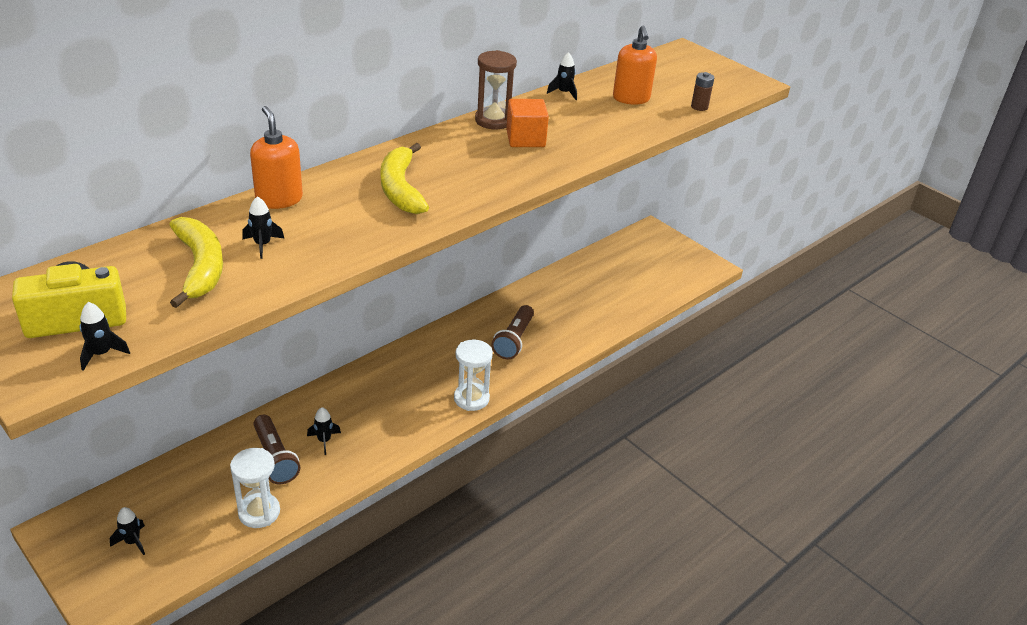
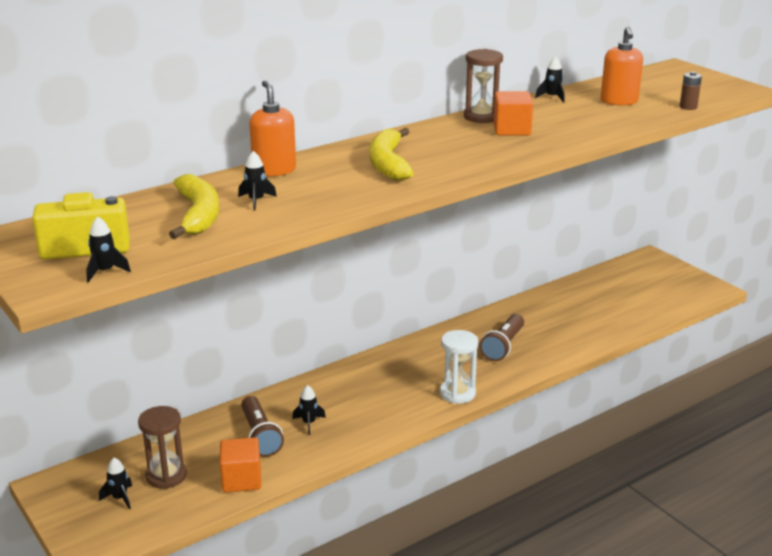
camera: 10 degrees right, 10 degrees down
(180, 512) = (166, 476): none -> brown hourglass
(259, 512) = (241, 479): white hourglass -> orange cube

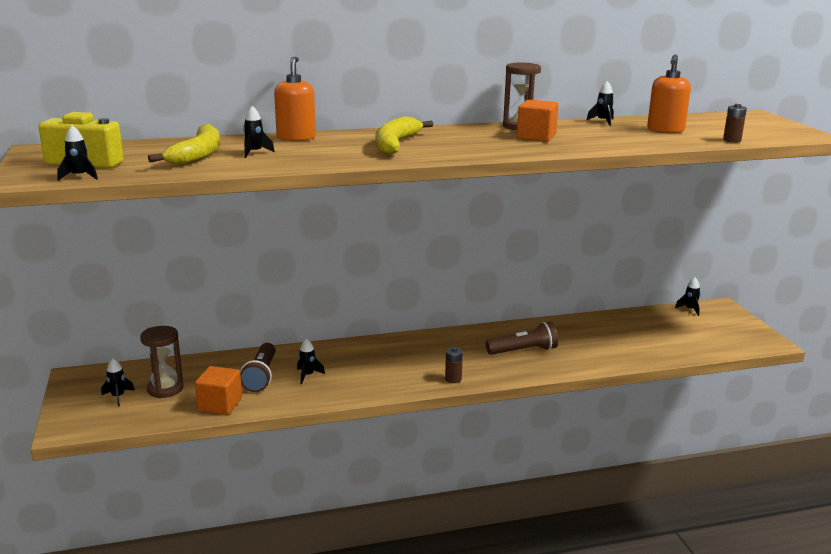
camera: 20 degrees right, 5 degrees down
(457, 393) = (453, 379): white hourglass -> brown battery
(503, 346) = (523, 351): brown flashlight -> brown flashlight turned 150 degrees counterclockwise
(625, 266) = (690, 309): none -> black rocket

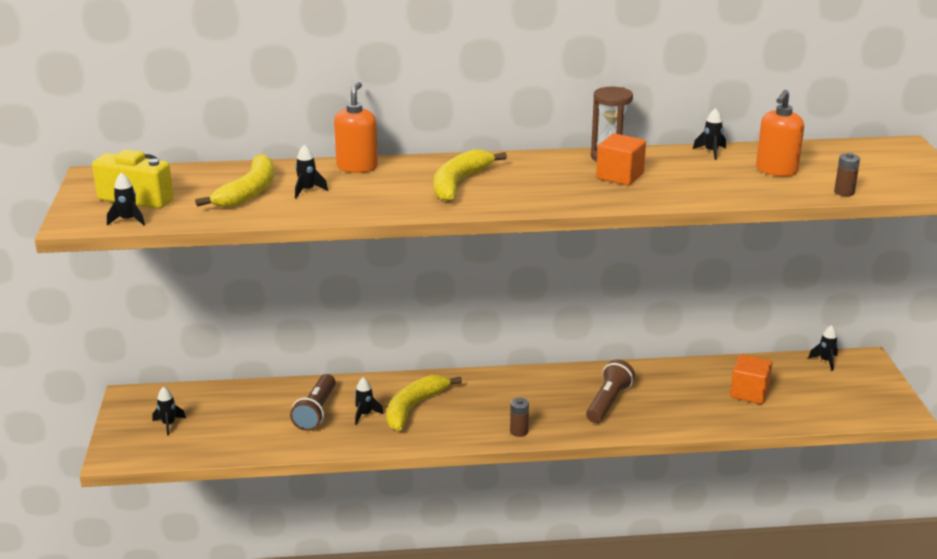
camera: 10 degrees right, 5 degrees up
(165, 389) = (216, 419): brown hourglass -> none
(220, 404) = (268, 442): orange cube -> orange cube (749, 393)
(351, 367) = (413, 407): none -> yellow banana
(523, 351) = (608, 402): brown flashlight -> brown flashlight turned 60 degrees counterclockwise

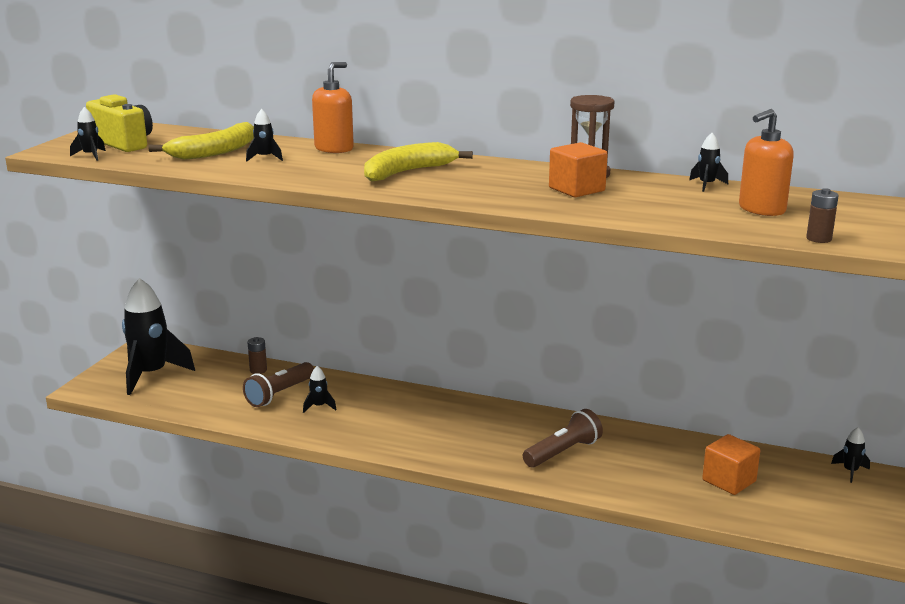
camera: 25 degrees right, 5 degrees down
(169, 424) = (151, 375): black rocket -> black rocket, size x2.41
(413, 407) = (368, 411): yellow banana -> none
(519, 431) = (447, 456): brown battery -> brown battery (258, 370)

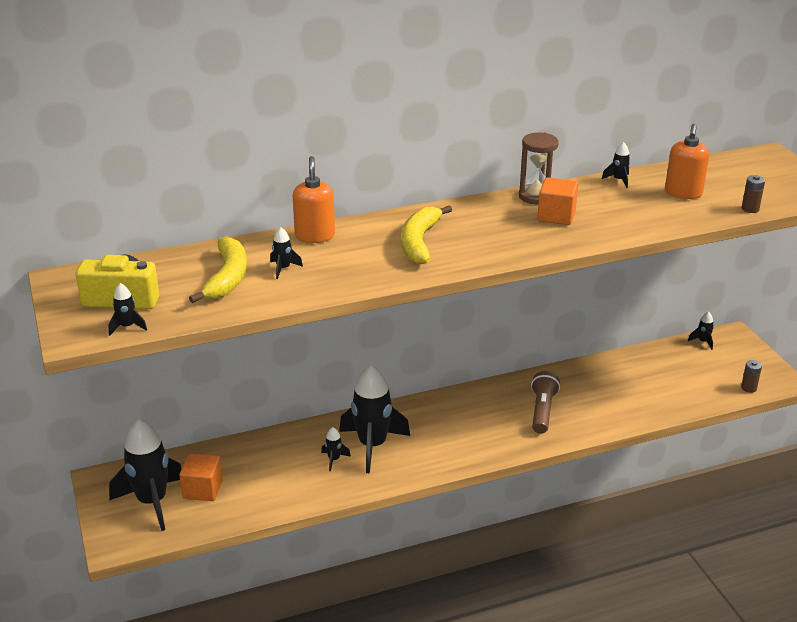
camera: 40 degrees left, 10 degrees up
(258, 370) = (236, 451): brown battery -> brown battery (748, 388)
(279, 394) = (287, 464): brown flashlight -> none
(365, 411) = (372, 445): none -> black rocket
(729, 481) = (655, 382): orange cube -> orange cube (203, 489)

